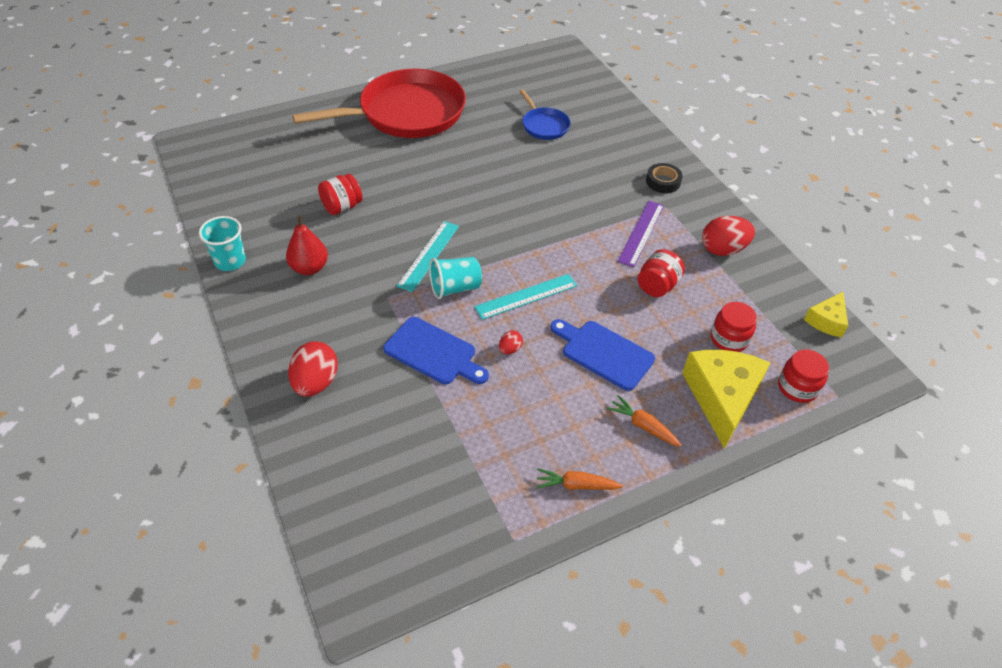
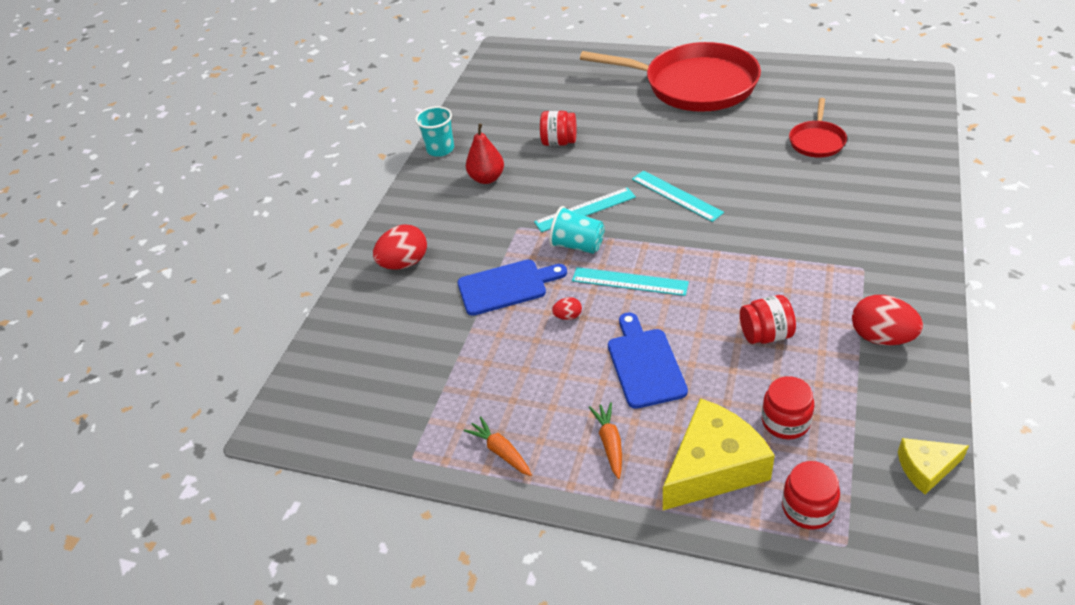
camera: 50 degrees right, 5 degrees down
(433, 353) = (506, 286): blue cutting board -> blue cutting board turned 90 degrees counterclockwise
(488, 211) = (676, 195): none -> turquoise ruler
(544, 125) = (817, 141): blue pan -> red pan
(641, 233) = (806, 279): purple ruler -> none
(663, 182) = (889, 243): black tape -> none

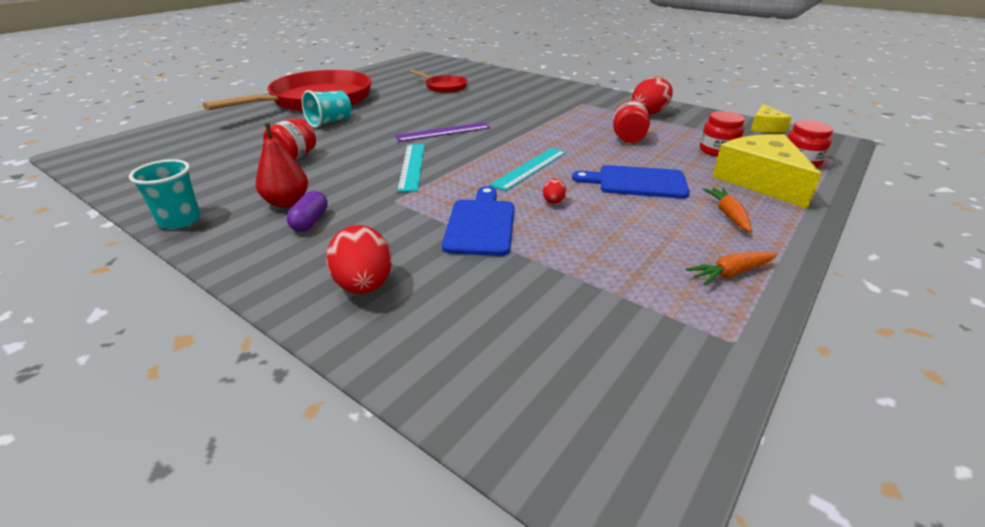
camera: 75 degrees left, 10 degrees down
(466, 203) = (310, 222): none -> purple capsule
(578, 245) = (458, 179): turquoise cup -> turquoise cup (330, 122)
(610, 443) = (728, 215): orange carrot -> orange carrot turned 75 degrees clockwise
(676, 195) = (443, 132): turquoise ruler -> purple ruler

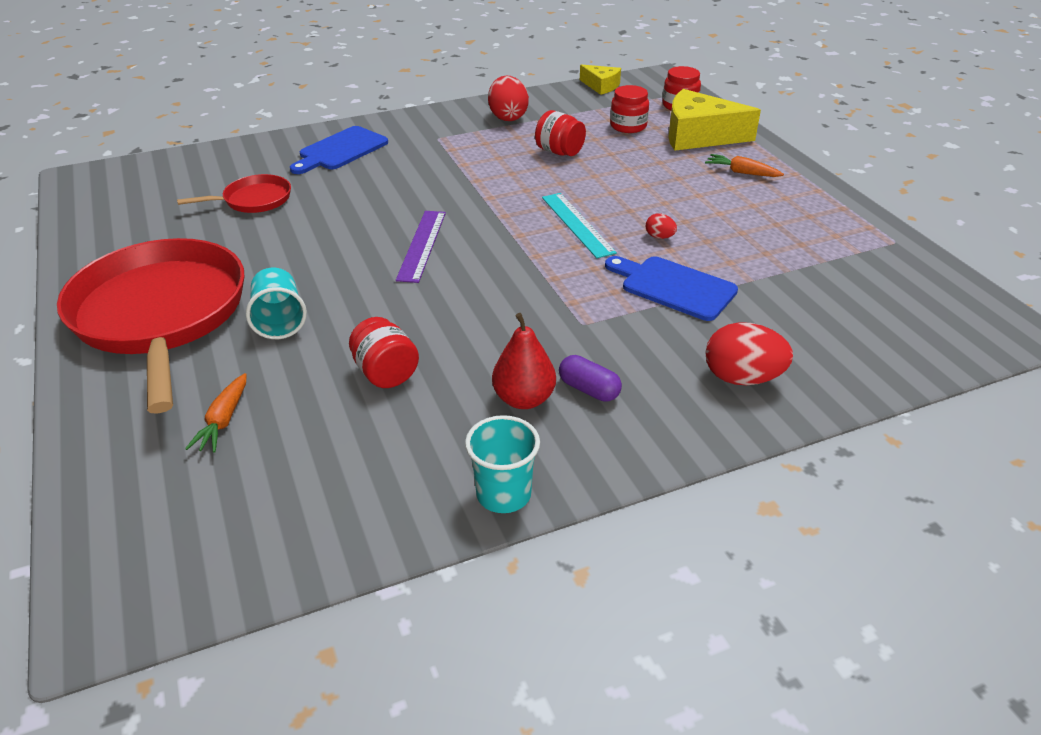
camera: 60 degrees left, 5 degrees up
(412, 166) = (504, 291): turquoise ruler -> none
(637, 182) = (656, 185): blue cutting board -> blue cutting board (340, 150)
(730, 273) = (821, 208): orange carrot -> orange carrot (223, 420)

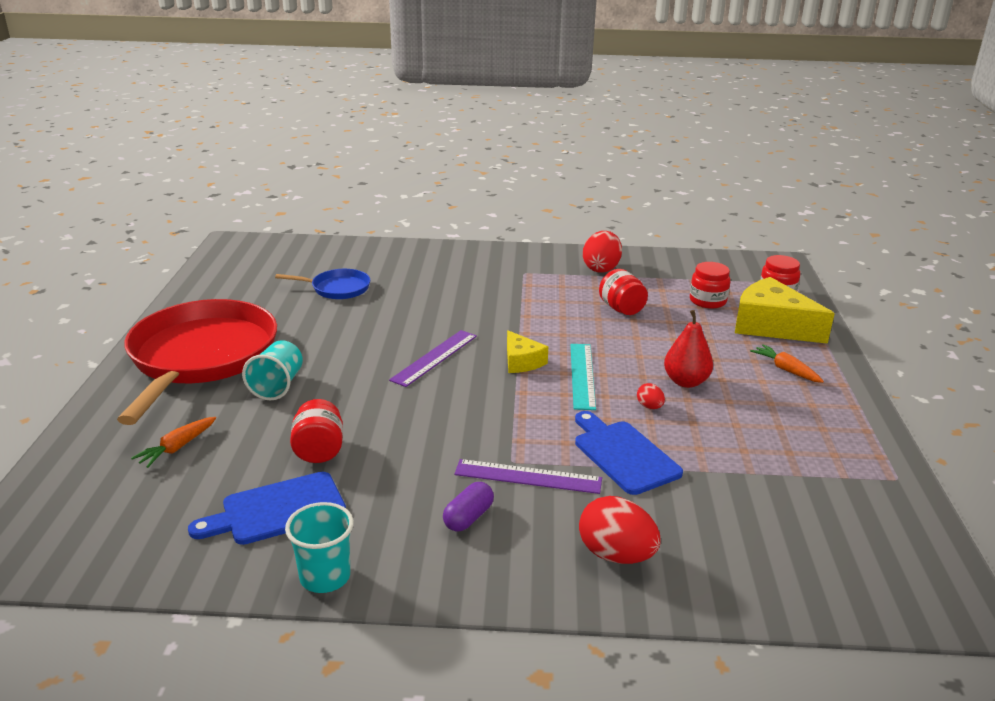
camera: 25 degrees right, 10 degrees down
(254, 200) = (337, 288): red pan -> blue pan
(340, 150) = (436, 265): blue cutting board -> blue cutting board (277, 510)
(524, 399) = (407, 507): red pear -> red pear (686, 382)
(589, 389) = (468, 517): purple capsule -> purple capsule turned 60 degrees clockwise
(601, 86) = (713, 259): yellow cheese -> yellow cheese (521, 361)
(609, 334) = (528, 477): none -> purple ruler

